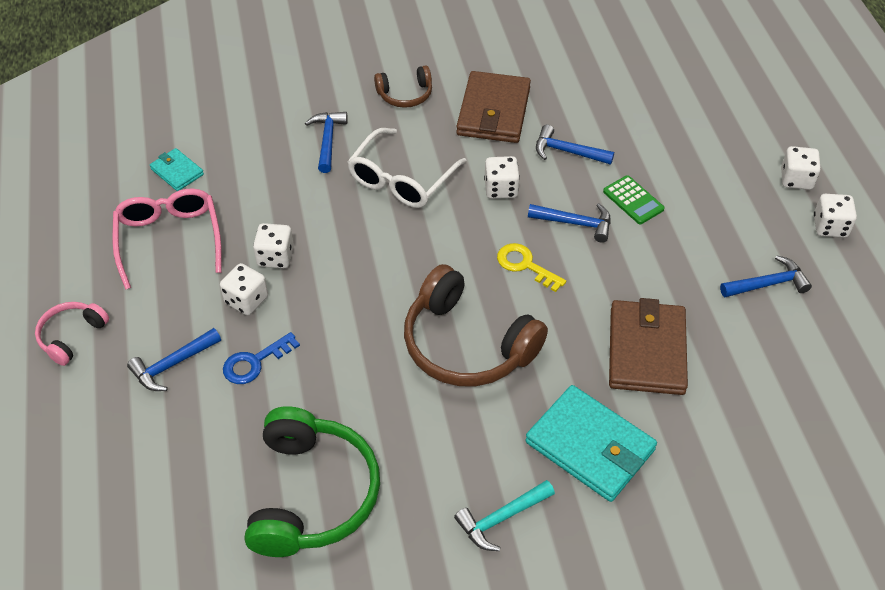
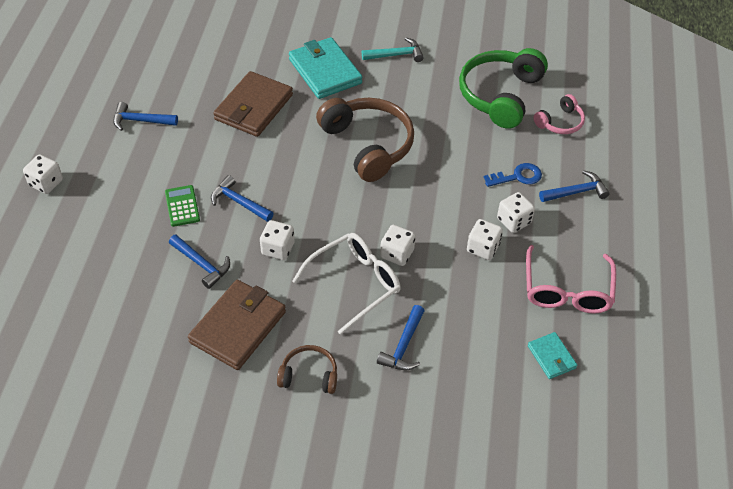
camera: 160 degrees left, 0 degrees up
(71, 336) = (650, 234): pink headphones -> pink headphones (560, 122)
(525, 265) = (297, 183): yellow key -> none
(830, 227) = (60, 143): white dice -> white dice (397, 254)

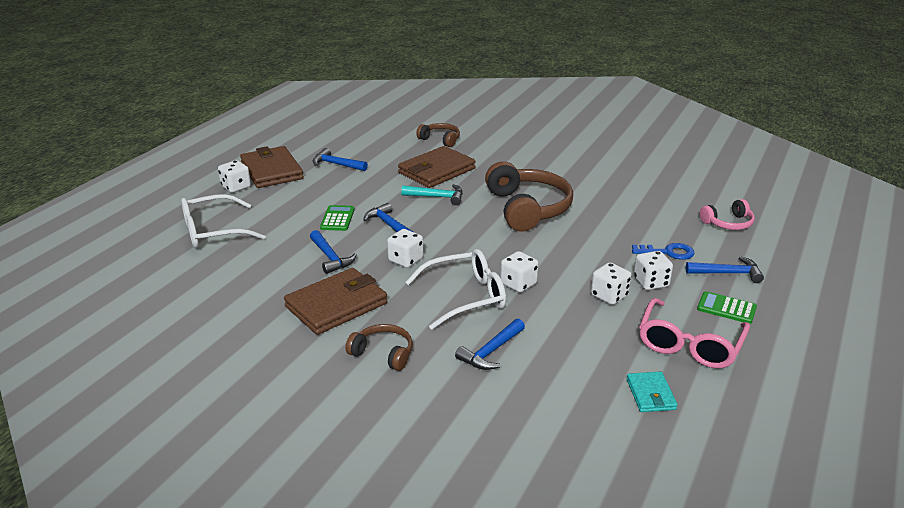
camera: 20 degrees right, 20 degrees down
(59, 258) = (213, 232): none -> white glasses
(73, 147) = (271, 171): none -> brown wallet
(237, 55) = (440, 140): none -> brown headphones
(325, 71) = (512, 159): turquoise wallet -> none
(396, 55) = (582, 159): turquoise hammer -> turquoise hammer (437, 197)
(500, 95) = (673, 197): green headphones -> none
(586, 237) = (726, 308): none -> green calculator

